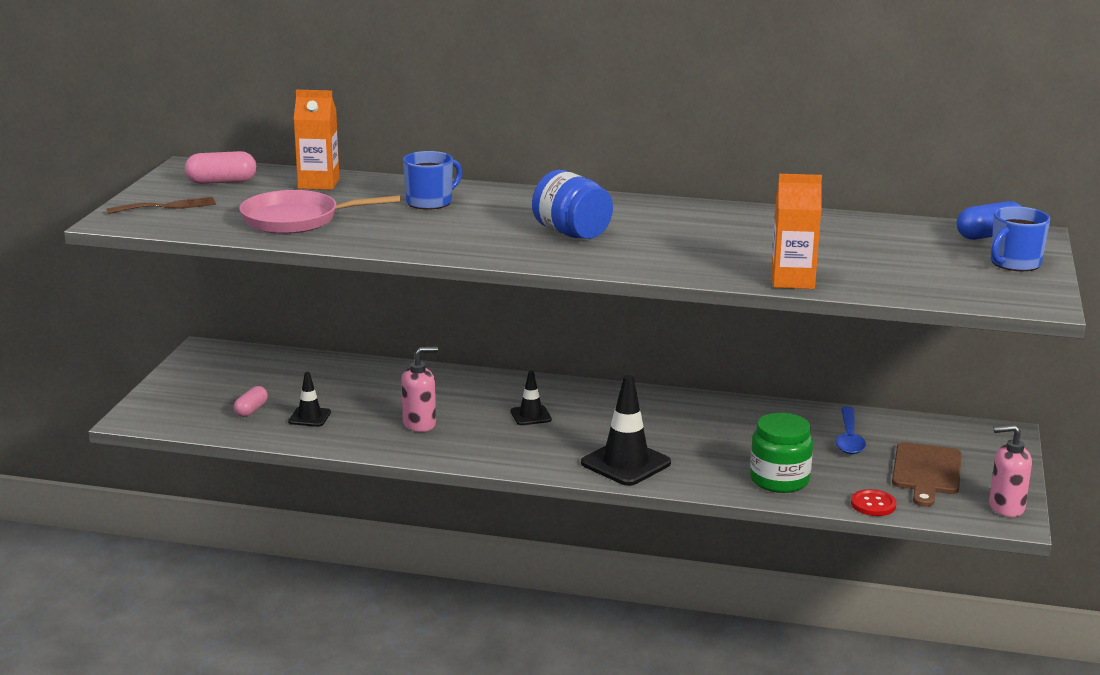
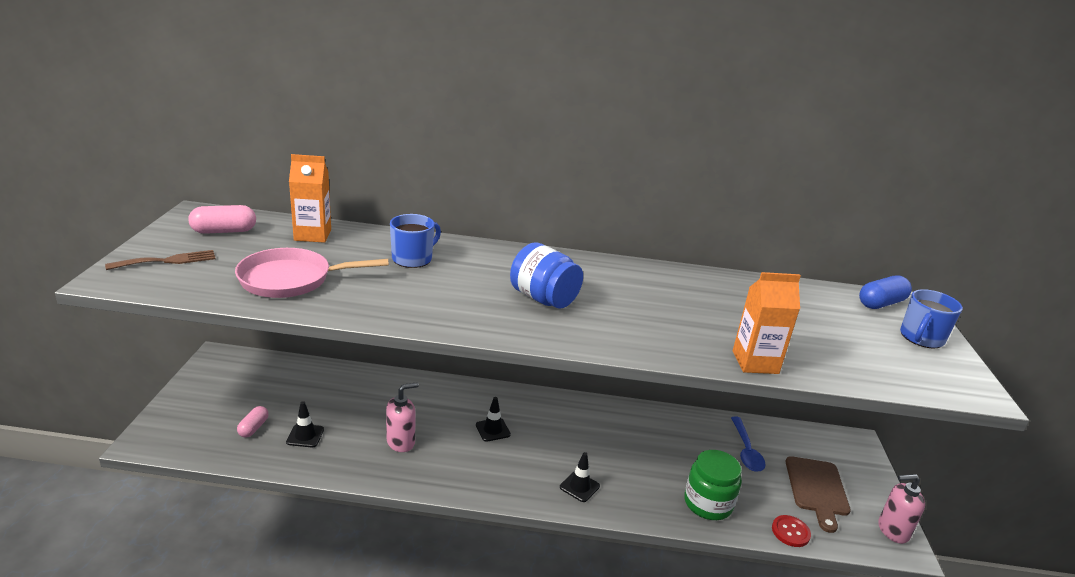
camera: 10 degrees left, 5 degrees up
(625, 463) = (579, 486): black traffic cone -> black traffic cone, size x0.54

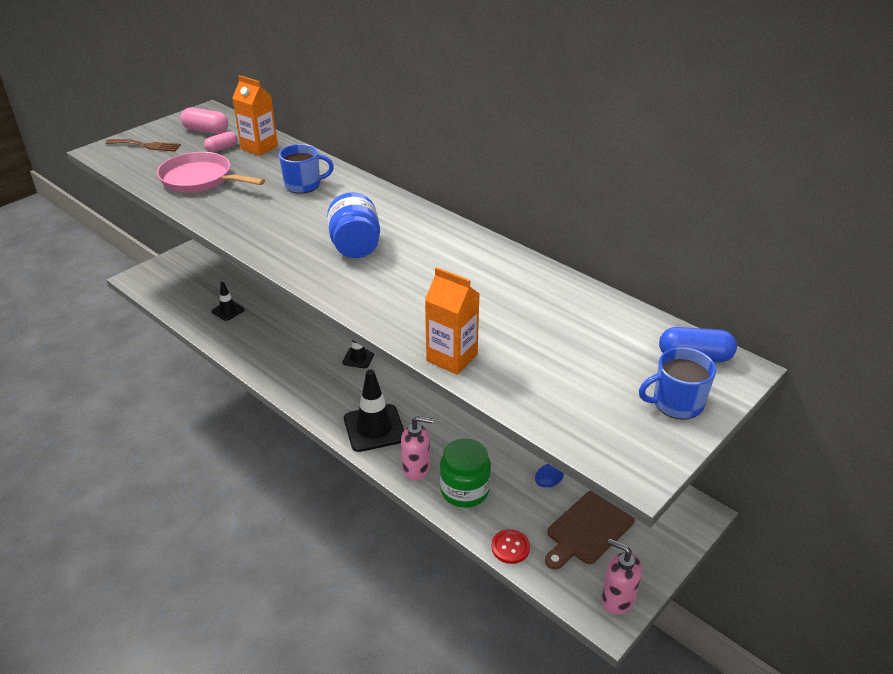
camera: 40 degrees right, 10 degrees up
(253, 428) = (203, 293): pink capsule -> pink capsule (222, 148)
(401, 442) = (283, 340): pink soap dispenser -> pink soap dispenser (416, 468)
(579, 486) = (374, 428): black traffic cone -> black traffic cone, size x1.84

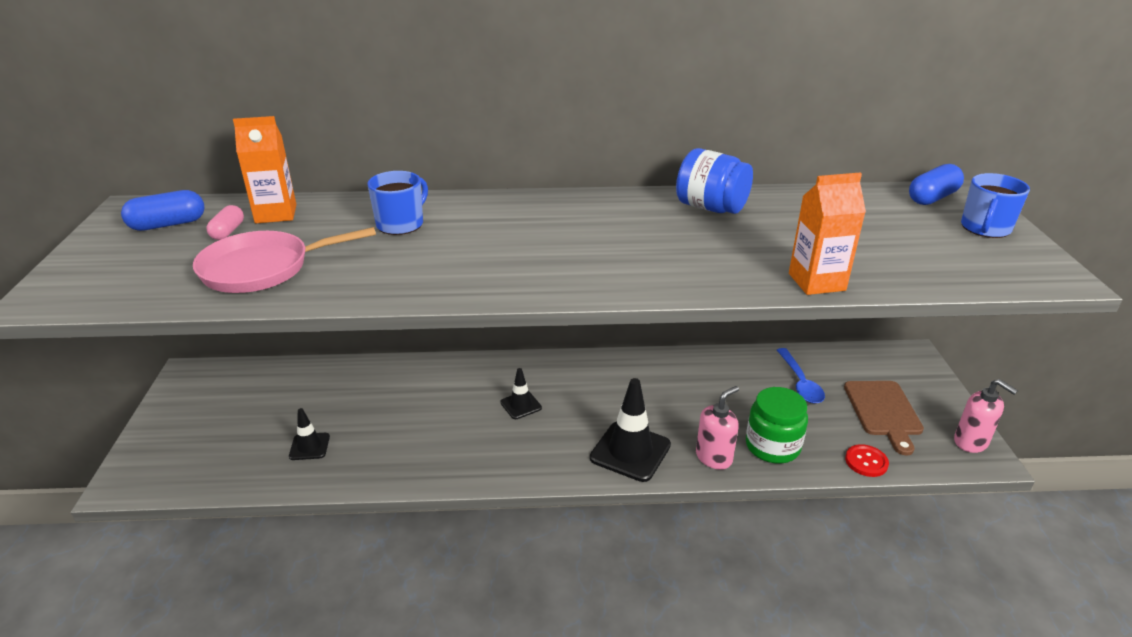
camera: 45 degrees left, 5 degrees down
(146, 145) = (106, 268): brown fork -> none
(206, 131) = (168, 224): pink capsule -> blue capsule
(355, 246) = (563, 247): blue jar -> blue jar (711, 208)
(617, 599) = (971, 442): pink soap dispenser -> pink soap dispenser turned 120 degrees counterclockwise

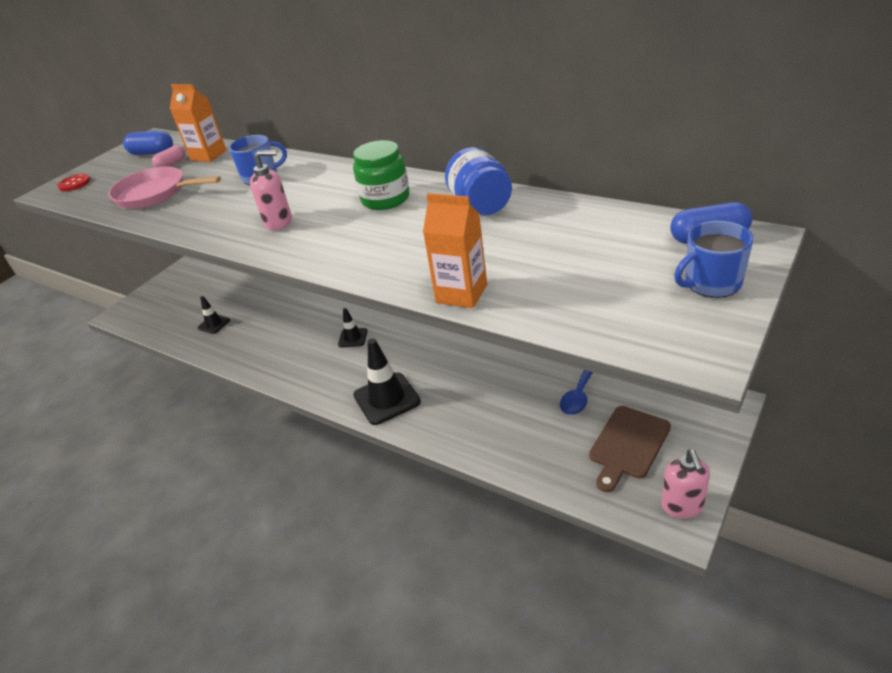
camera: 40 degrees right, 5 degrees up
(714, 457) = (439, 427): pink soap dispenser -> pink soap dispenser (279, 222)
(772, 446) = (494, 436): green jar -> green jar (385, 199)
(866, 462) = (558, 481): red button -> red button (74, 184)

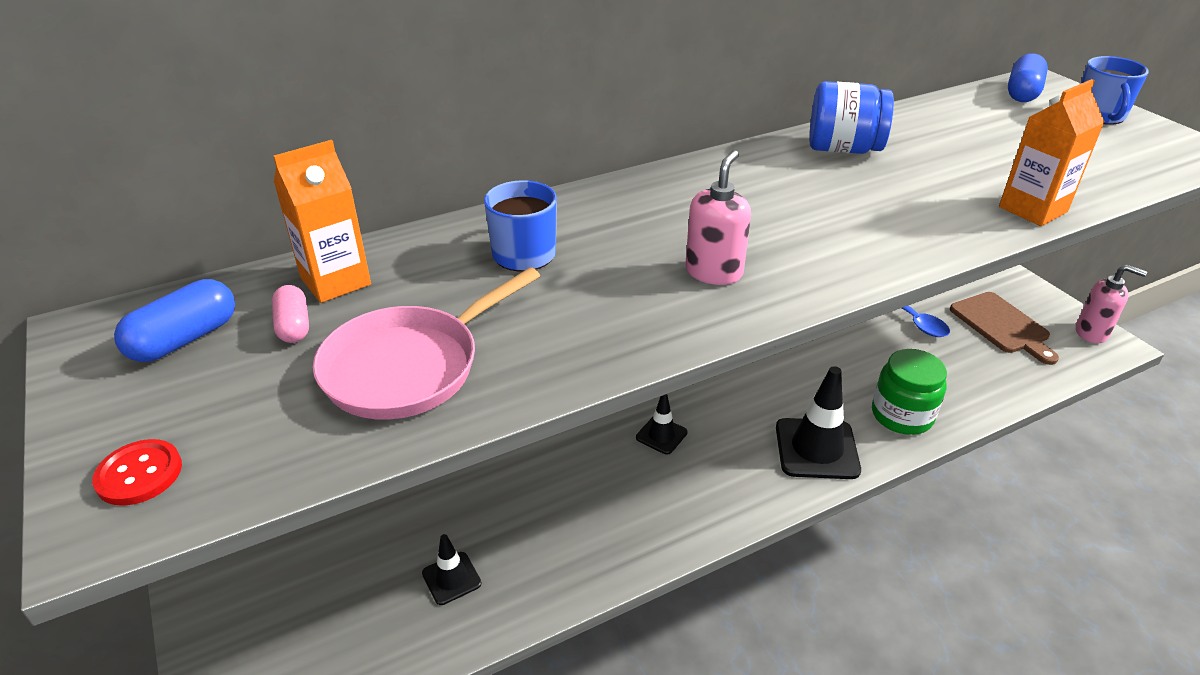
camera: 65 degrees left, 0 degrees up
(385, 199) = (750, 189): green jar -> green jar (902, 415)

